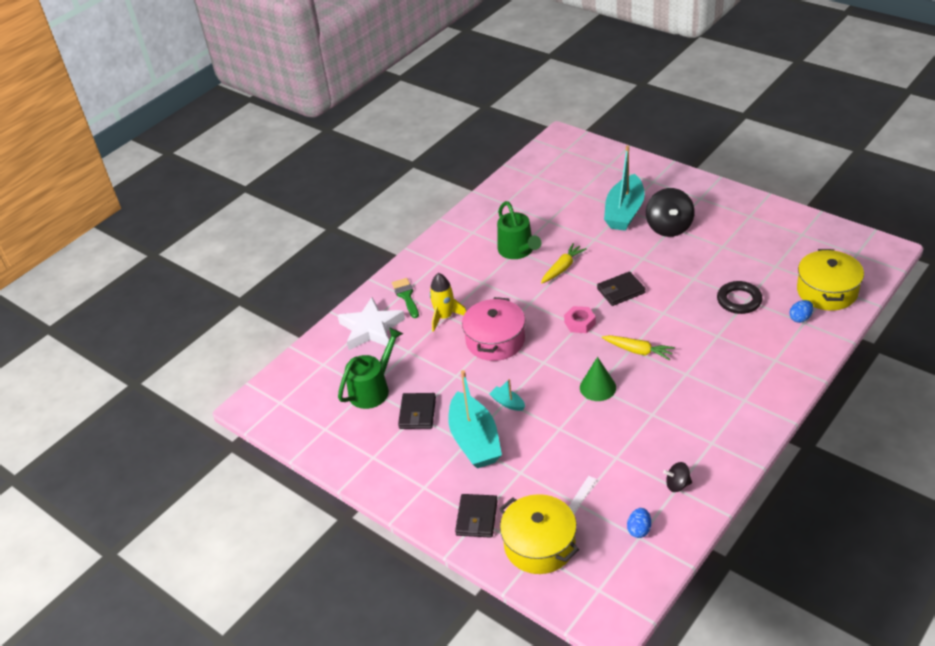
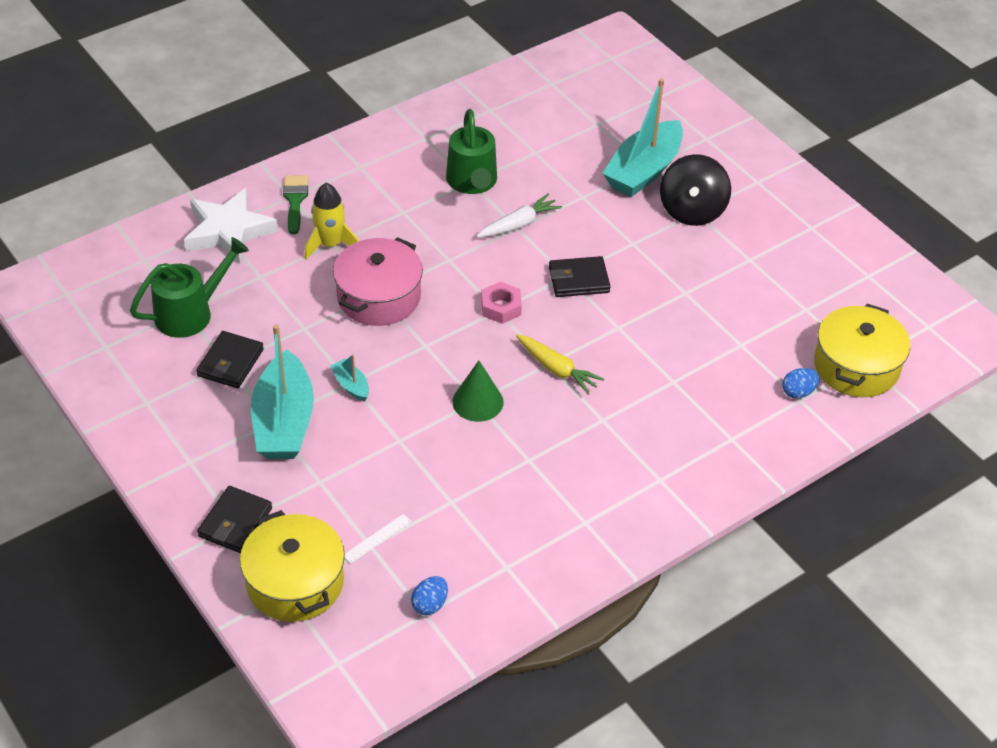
camera: 10 degrees right, 5 degrees up
(562, 268) = (519, 224): yellow carrot -> white carrot
(677, 485) = (510, 563): black spinning top -> none
(739, 300) = (729, 342): black ring -> none

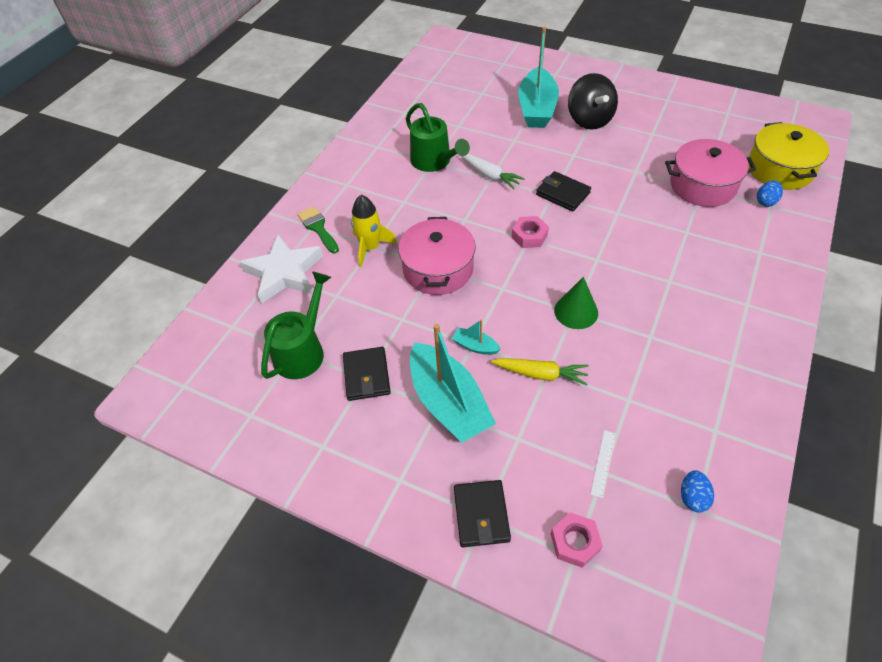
camera: 25 degrees left, 5 degrees up
(295, 582) = (575, 542): yellow pot -> pink nut
(519, 224) = (490, 175): white carrot -> white carrot turned 105 degrees clockwise
(557, 369) = (606, 261): yellow carrot -> yellow carrot (541, 374)
(578, 280) = (562, 194): black wallet -> black wallet turned 75 degrees clockwise
(745, 342) = (702, 185): none -> pink pot

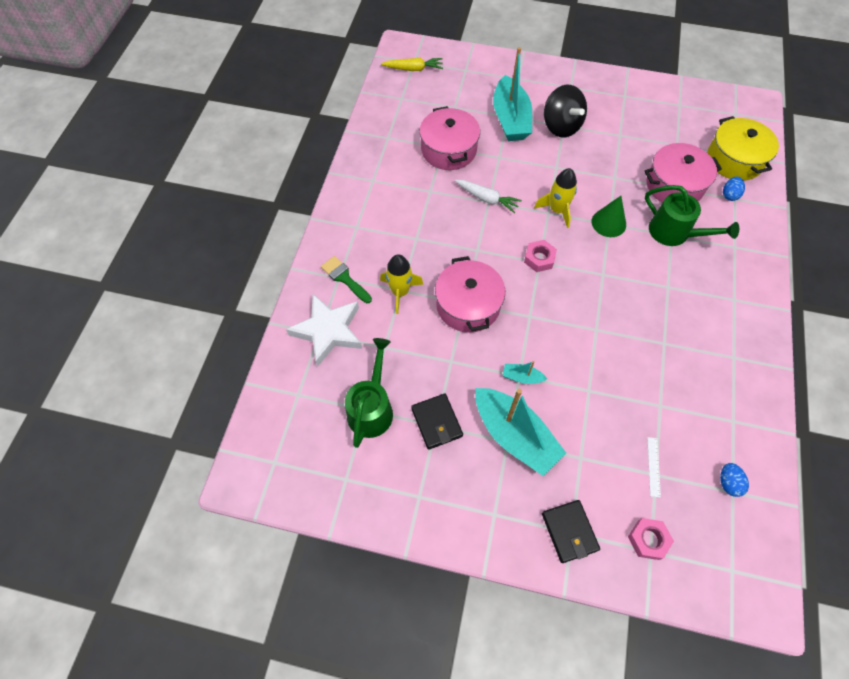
camera: 15 degrees left, 10 degrees up
(434, 162) = (432, 190): green watering can -> green watering can (674, 233)
(463, 128) = (448, 150): none -> pink pot
(541, 374) = (584, 394): yellow carrot -> yellow carrot (413, 69)
(562, 194) = (557, 210): black wallet -> yellow rocket
(576, 311) = (598, 329): green cone -> green cone (608, 223)

